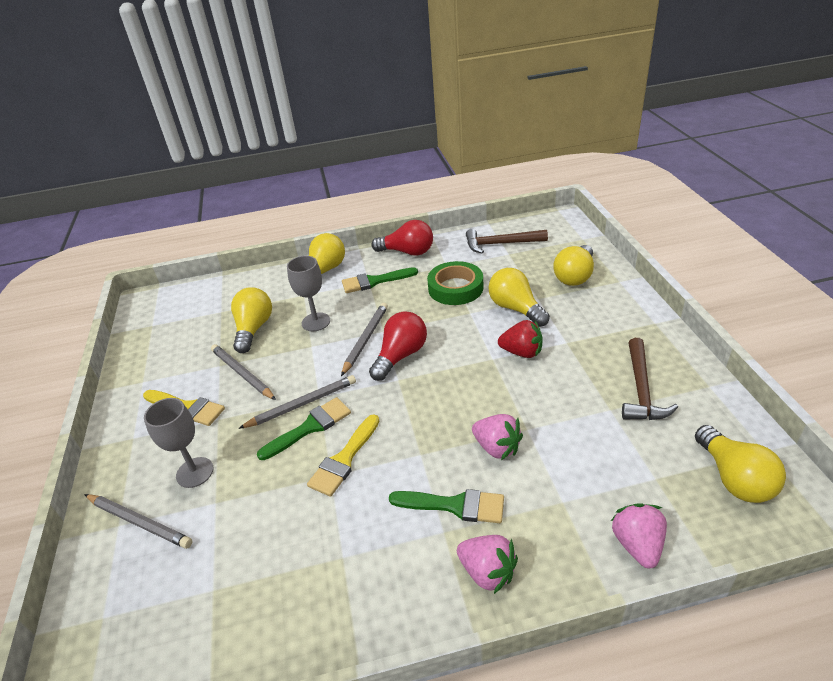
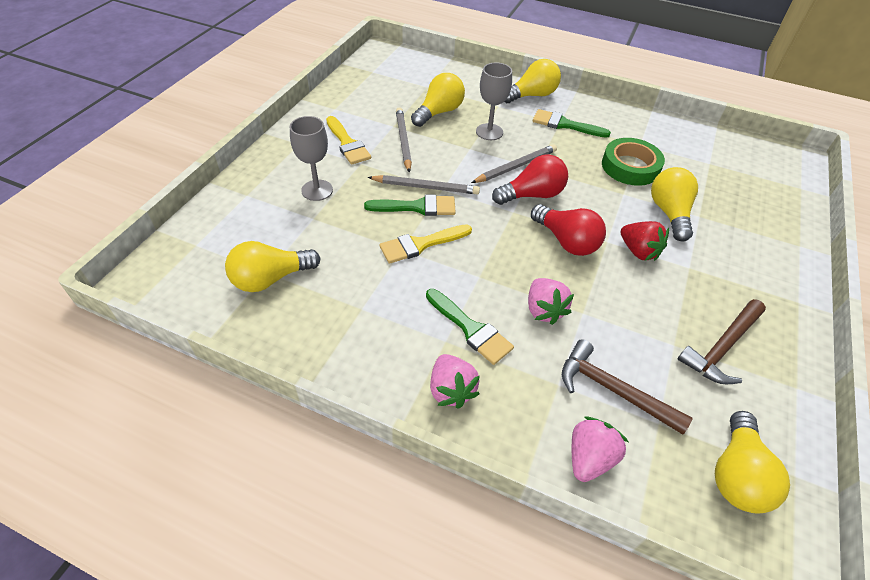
camera: 30 degrees right, 10 degrees up
(139, 522) = (259, 201): grey pencil -> none
(407, 252) = (616, 115): red light bulb -> red light bulb (566, 241)
(500, 244) = (710, 151): brown hammer -> brown hammer (613, 390)
(575, 276) = (757, 216): yellow light bulb -> yellow light bulb (271, 279)

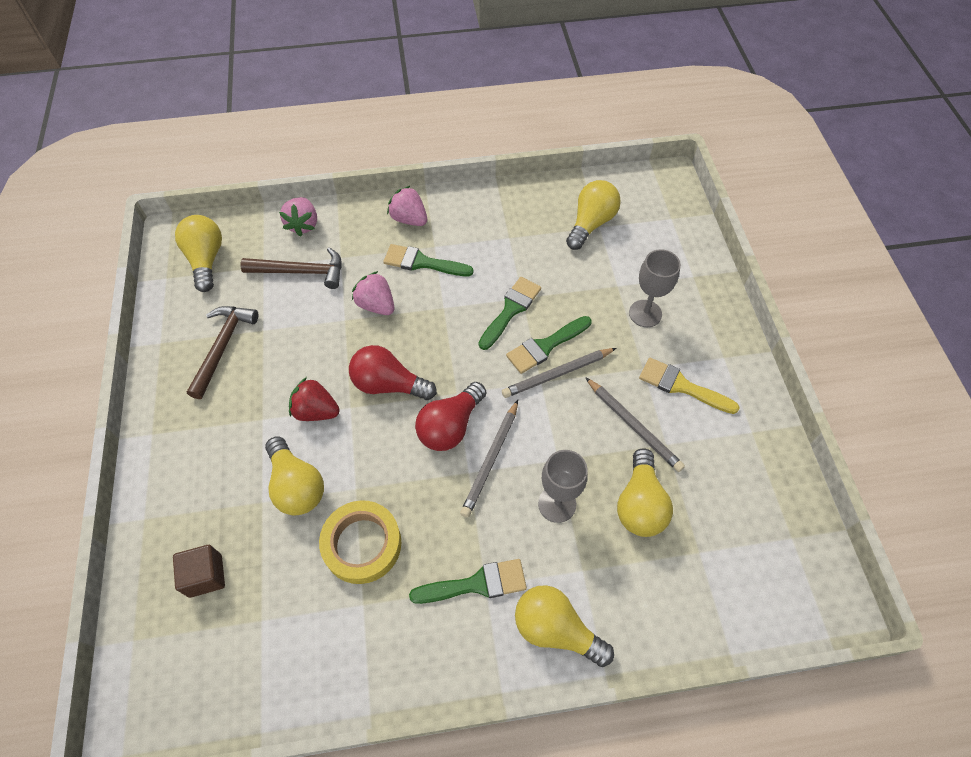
camera: 150 degrees right, 10 degrees up
(421, 244) = (510, 310): yellow brush -> green brush
(531, 95) = (556, 629): yellow light bulb -> yellow light bulb turned 90 degrees clockwise
(630, 167) = (362, 544): green tape -> yellow tape
(748, 196) = (205, 575): none -> brown cube

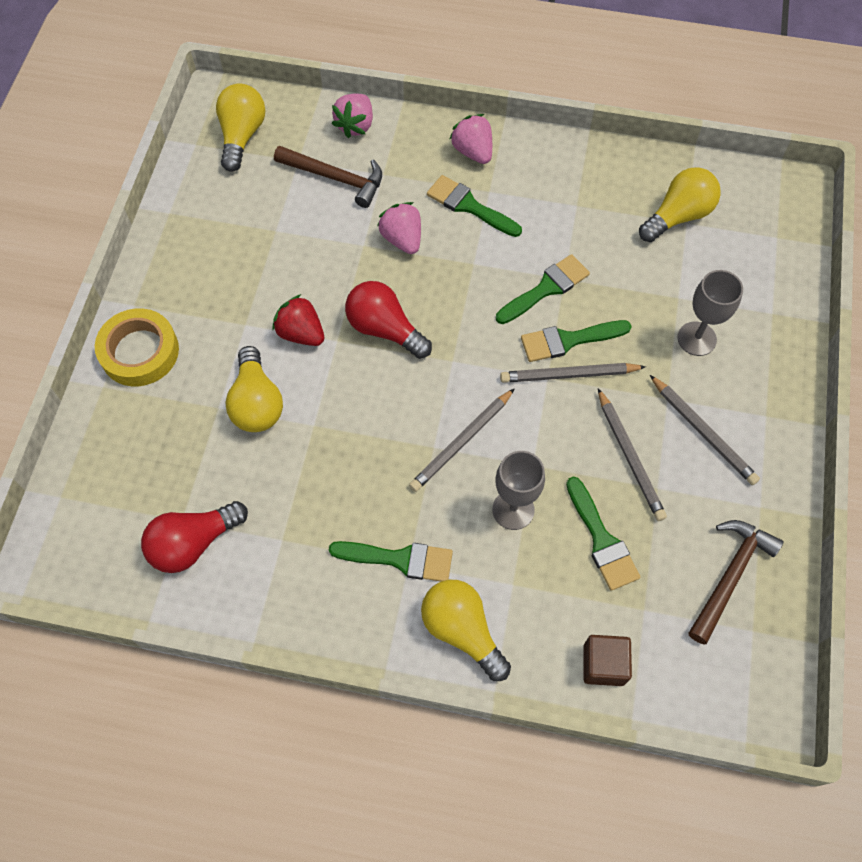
camera: 20 degrees right, 5 degrees up
(205, 575) = (143, 460): brown cube -> brown cube (603, 664)
(223, 347) = (230, 236): brown hammer -> brown hammer (730, 576)
(362, 544) = (301, 482): yellow tape -> yellow tape (139, 352)
(450, 426) = (433, 393): red light bulb -> red light bulb (193, 543)
(640, 504) = (601, 539): yellow light bulb -> green brush
(682, 386) = (703, 432): yellow brush -> grey pencil

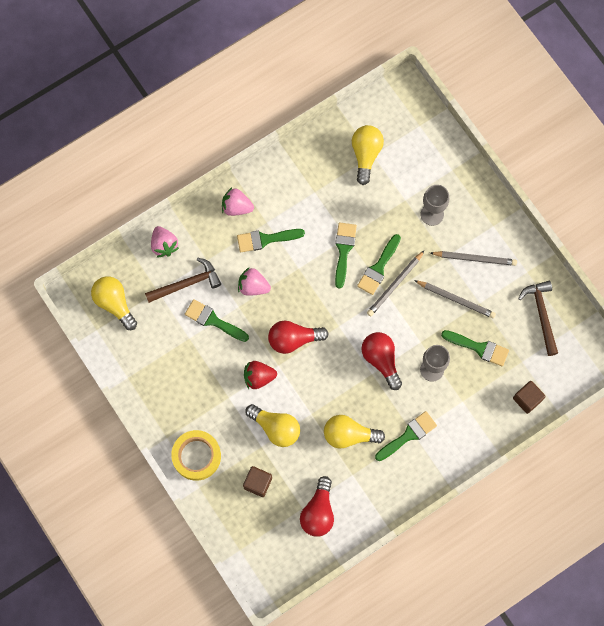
camera: 45 degrees left, 10 degrees up
(167, 443) = (258, 483): none -> brown cube
(321, 235) = (213, 320): none -> green brush
(461, 442) = (381, 360): grey pencil -> red light bulb
(462, 630) = (462, 439): yellow light bulb -> yellow light bulb (349, 435)

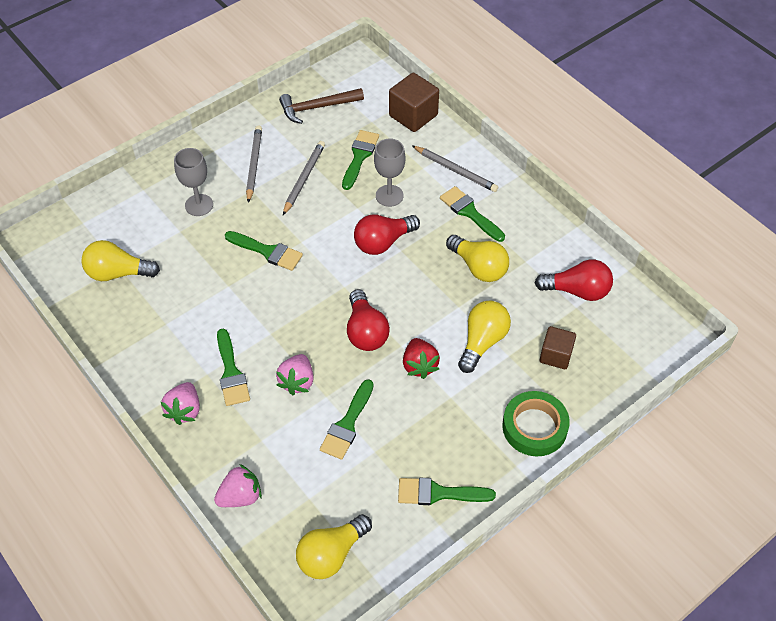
camera: 95 degrees left, 20 degrees down
(187, 284) = (297, 461): brown hammer -> none
(196, 456) = (534, 427): yellow tape -> green tape
(344, 251) = (246, 287): green brush -> green brush (439, 493)
(349, 435) = (478, 267): yellow light bulb -> yellow light bulb turned 45 degrees counterclockwise
(395, 284) = (288, 235): grey pencil -> grey pencil (455, 170)
(527, 399) = (413, 115): brown cube -> brown cube, size x1.51

